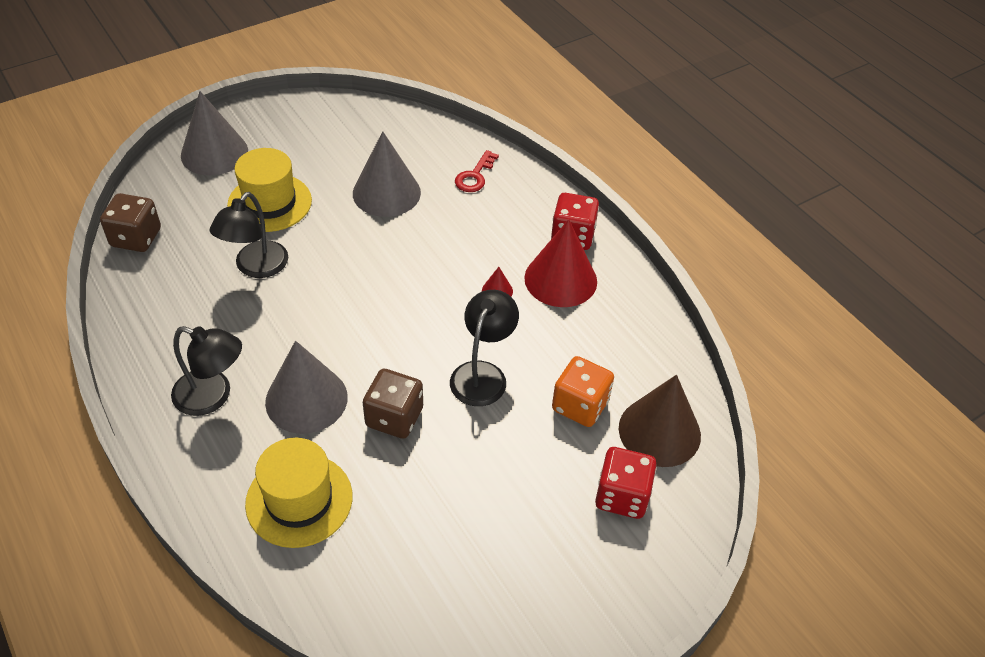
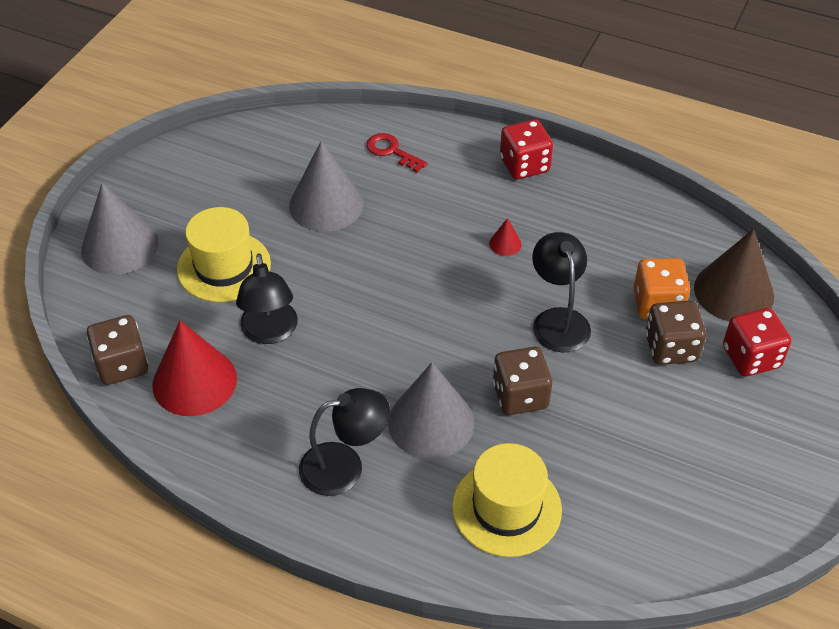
camera: 30 degrees left, 0 degrees up
(475, 176) = (392, 151): red key -> red key turned 135 degrees clockwise
(557, 448) = (671, 348): none -> brown dice
(560, 279) = (548, 207): red cone -> red cone (194, 381)

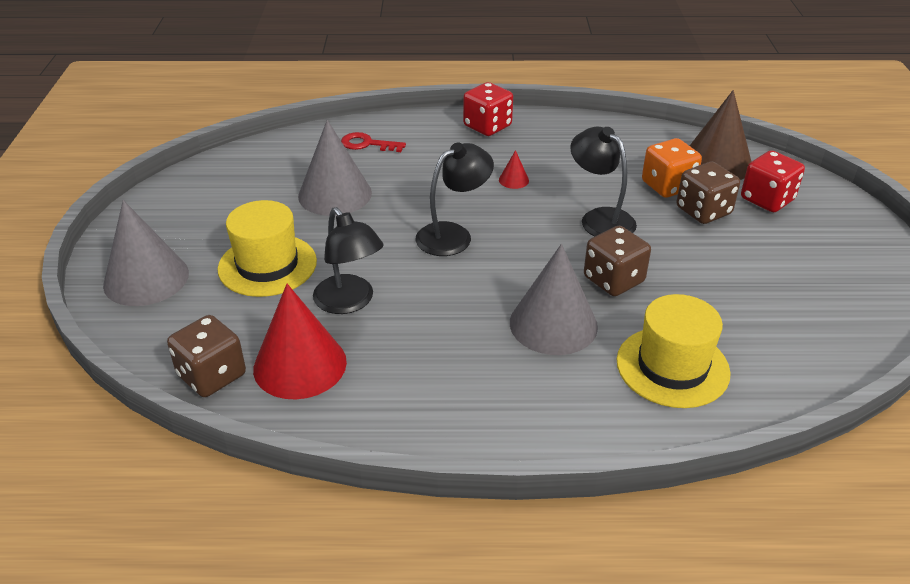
camera: 25 degrees left, 10 degrees down
(345, 466) = (501, 385): black lamp -> black lamp (453, 235)

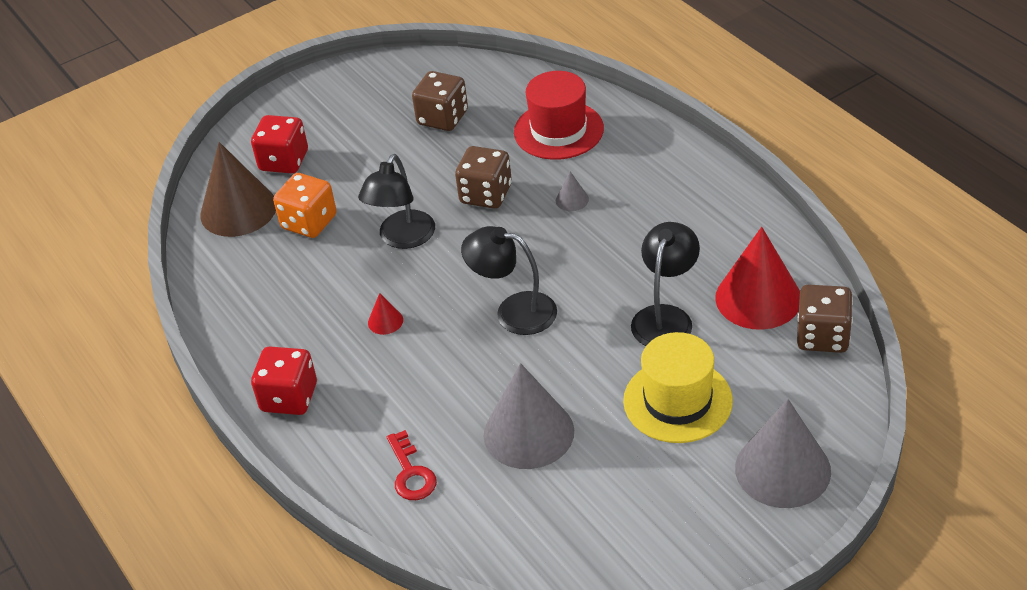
camera: 120 degrees left, 5 degrees up
(553, 324) = (572, 200): grey cone -> grey cone, size x0.42
(672, 367) = (558, 130): yellow hat -> red hat
(703, 211) = (335, 187): brown dice -> brown dice (442, 118)

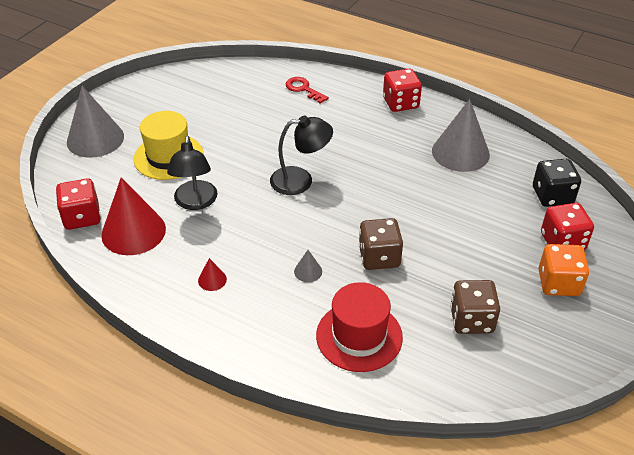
camera: 150 degrees right, 0 degrees up
(238, 210) = (552, 196): brown cone -> black dice
(309, 222) = (492, 200): orange dice -> orange dice (558, 283)
(385, 321) = (380, 153): red cone -> red cone (212, 280)
(402, 238) = (414, 207): black lamp -> none
(528, 432) = (250, 120): grey cone -> grey cone (460, 152)
(822, 336) = (82, 217): brown dice -> red dice

